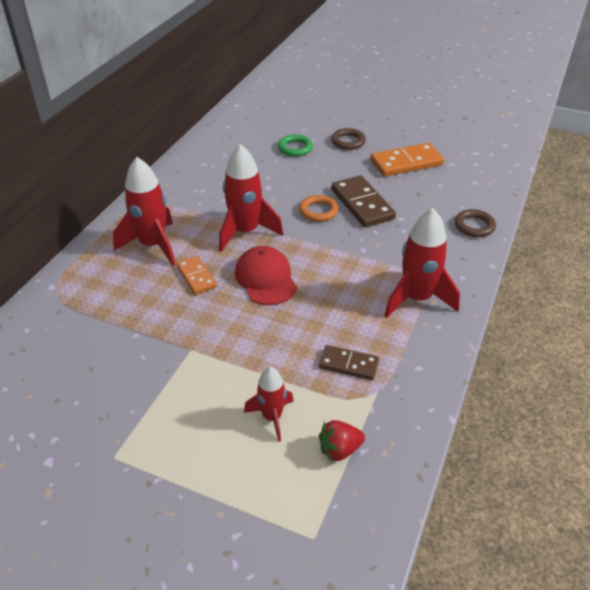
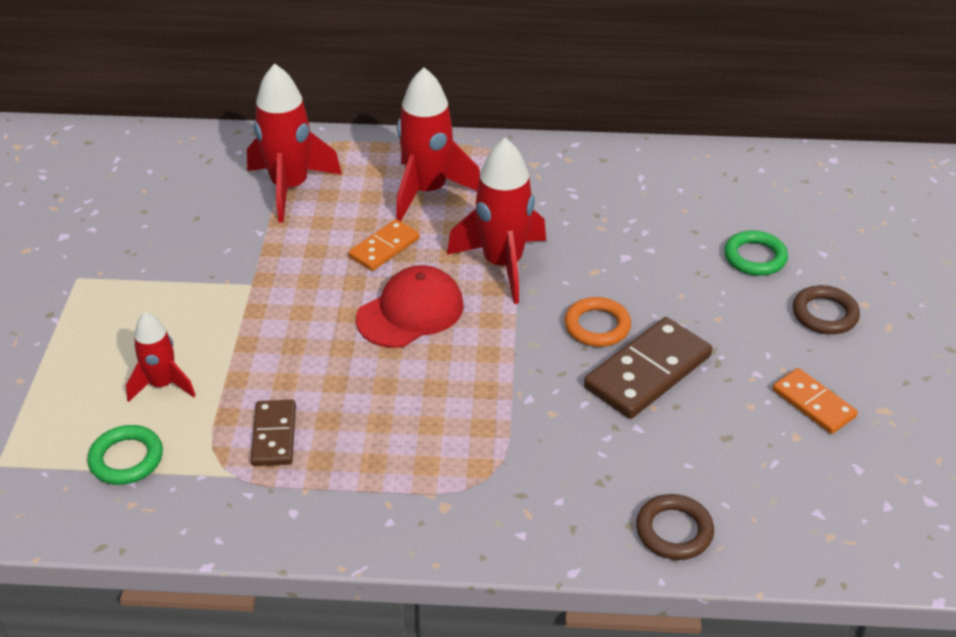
camera: 70 degrees right, 0 degrees up
(339, 450) = (126, 459): red strawberry -> green ring
(406, 163) = (813, 403): orange domino -> orange domino, size x0.60
(417, 299) = (440, 484): red rocket -> red rocket (290, 188)

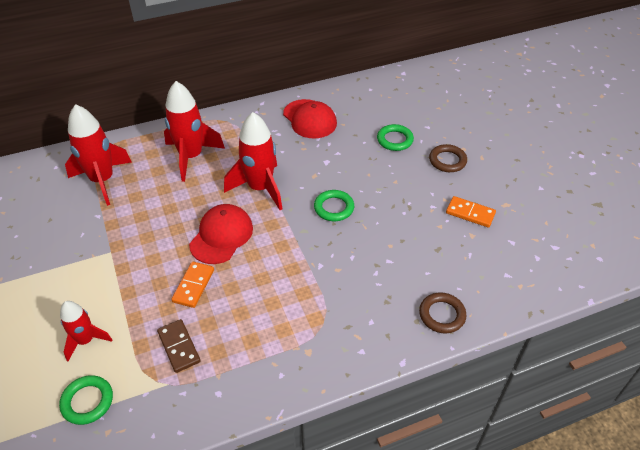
camera: 25 degrees left, 5 degrees up
(384, 248) = (183, 200): orange domino -> orange domino (193, 286)
(597, 326) = (334, 208): orange ring -> green ring
(635, 188) = (310, 119): none -> red cap
(648, 372) = (376, 225): brown domino -> none

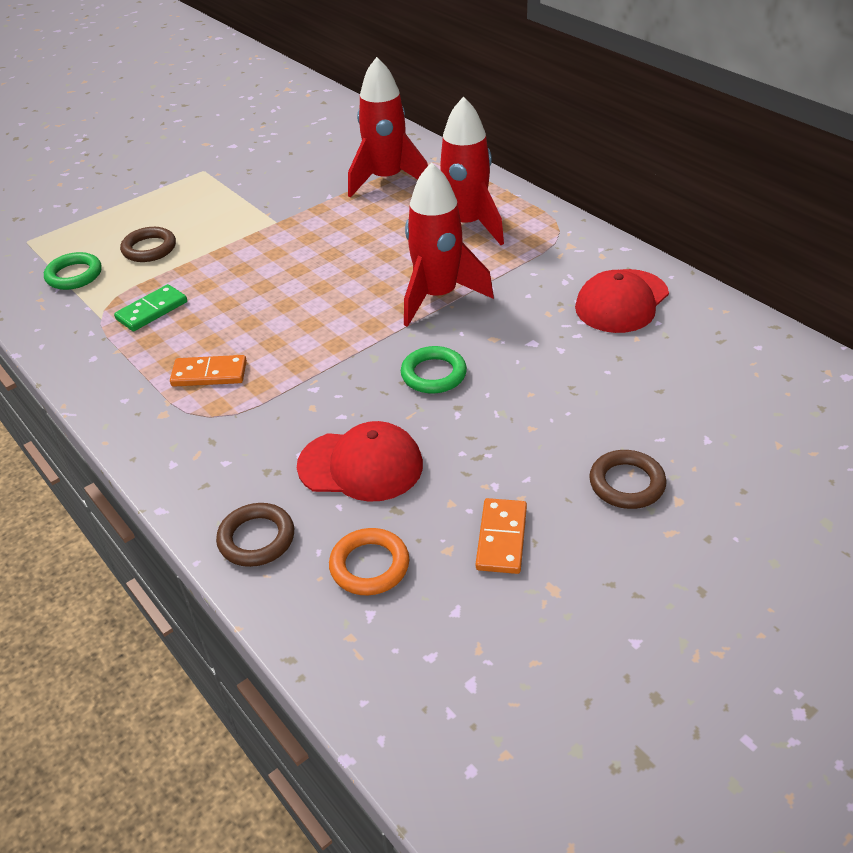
camera: 75 degrees right, 5 degrees down
(86, 340) = (149, 248): red rocket -> brown ring
(179, 347) = (152, 311): brown domino -> green domino
(193, 286) = (244, 294): orange domino -> orange domino (209, 374)
(221, 236) = (334, 290): red cap -> red cap (361, 465)
(395, 140) = (637, 405): green ring -> none
(475, 268) = (369, 565): none -> orange ring

